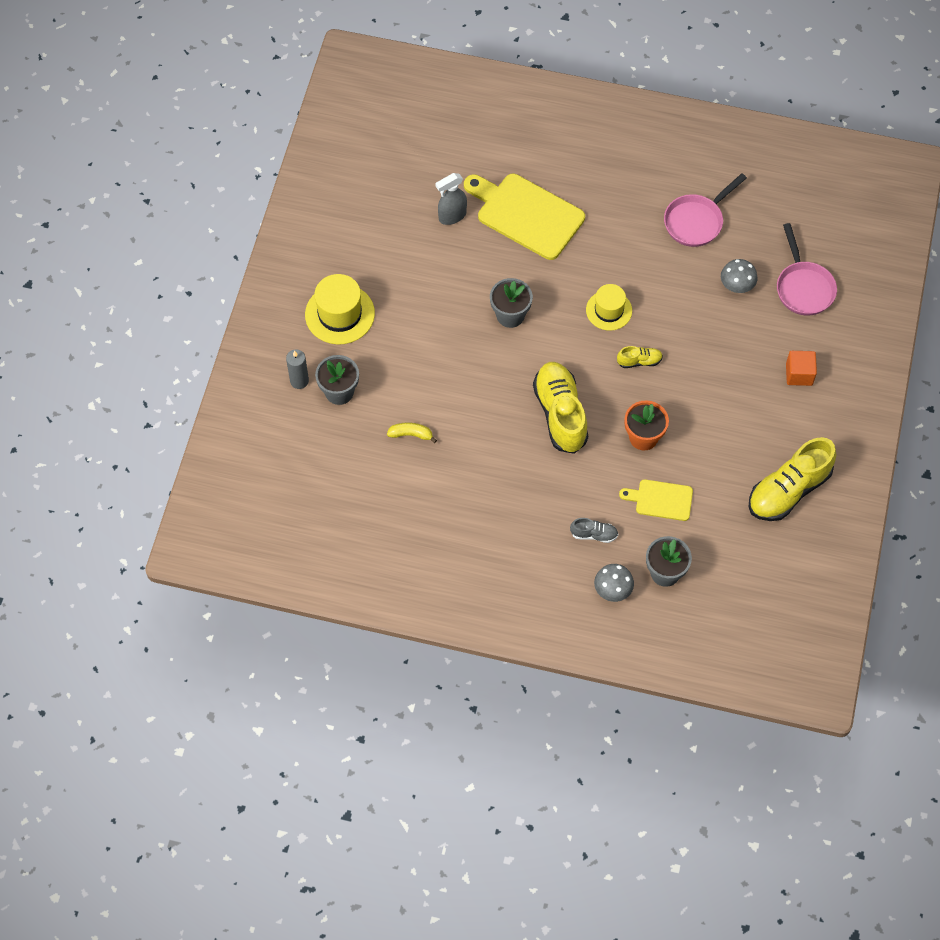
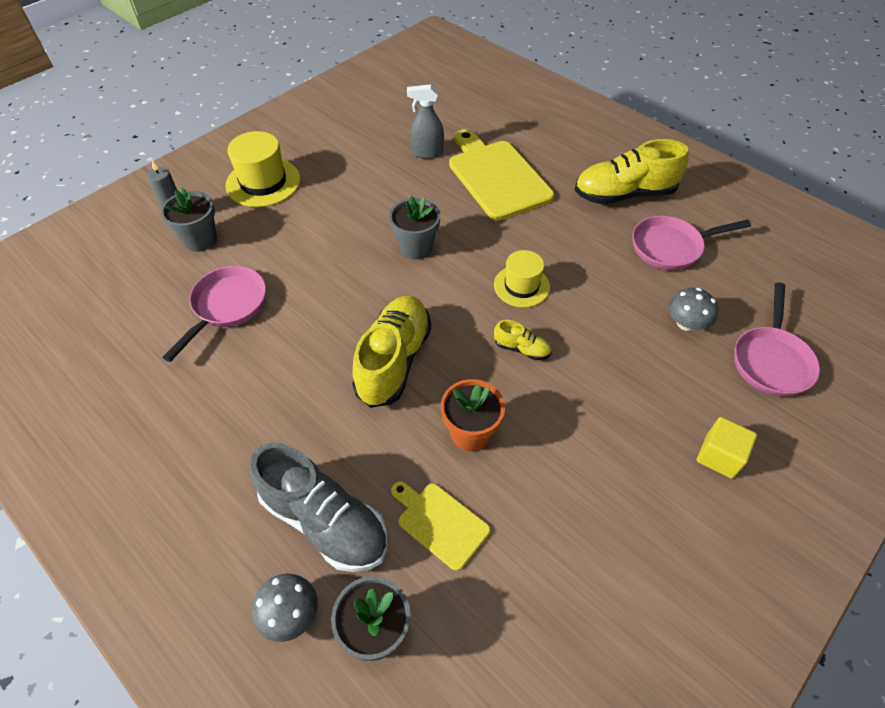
camera: 30 degrees right, 10 degrees down
(411, 434) = (227, 307): yellow banana -> pink pan
(594, 534) = (324, 521): grey shoe -> grey shoe, size x2.18
(788, 490) = (628, 608): yellow shoe -> yellow shoe (624, 194)
(799, 374) = (719, 456): orange cube -> yellow cube

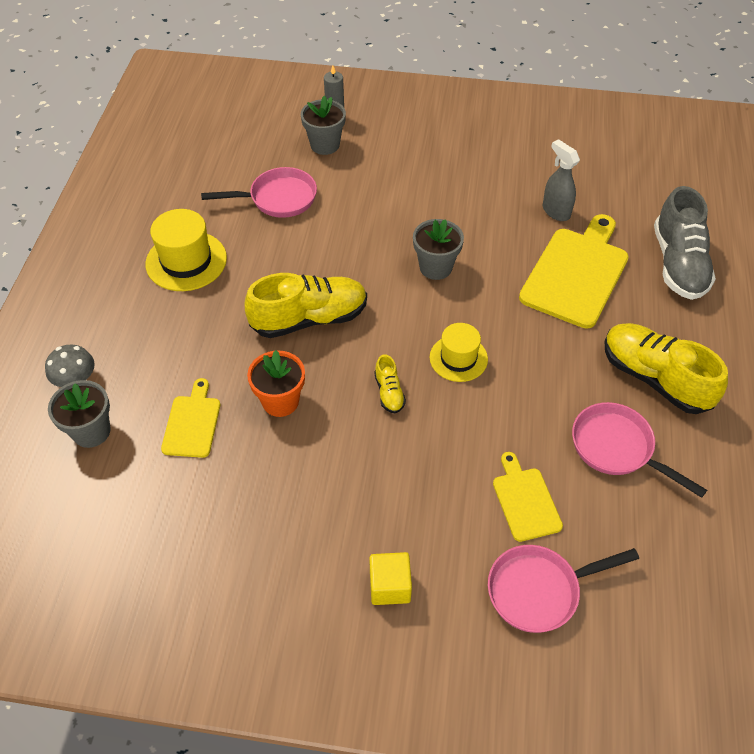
camera: 55 degrees right, 0 degrees up
(263, 182) = (415, 138): yellow hat -> yellow hat (186, 261)
(324, 521) = (149, 358): grey shoe -> grey shoe (678, 264)
(686, 323) = (525, 501): grey mushroom -> yellow cutting board

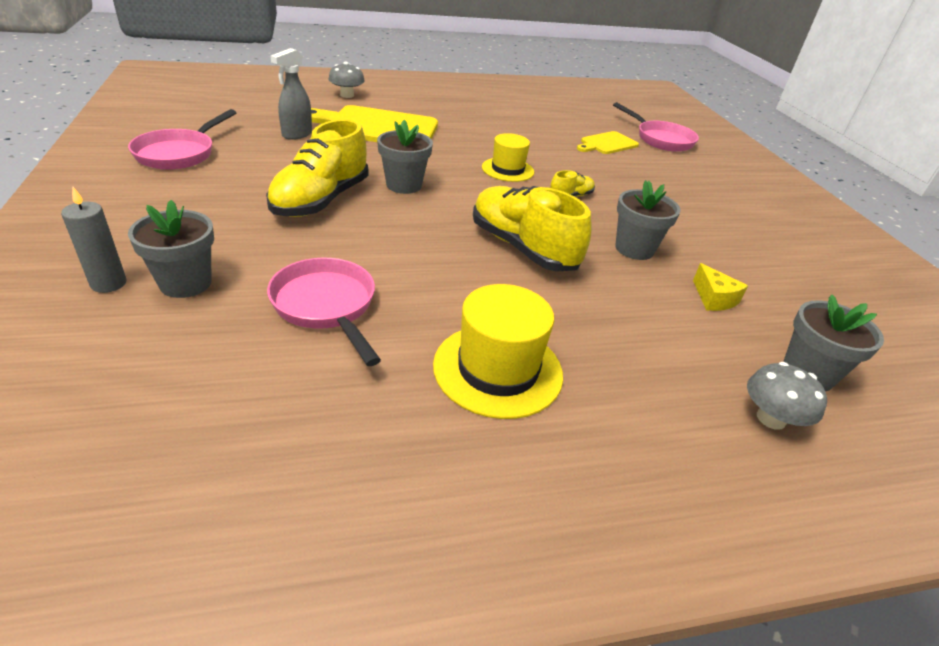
camera: 115 degrees left, 15 degrees down
(192, 423) = (713, 298): yellow cutting board -> yellow cheese
(280, 401) = (634, 249): orange flower pot -> grey flower pot
(390, 586) = (721, 183): yellow cube -> none
(617, 448) = (537, 118): pink pan -> pink pan (179, 153)
(655, 378) = (468, 106): yellow shoe -> yellow shoe (321, 200)
(678, 264) = (347, 95): grey shoe -> grey mushroom

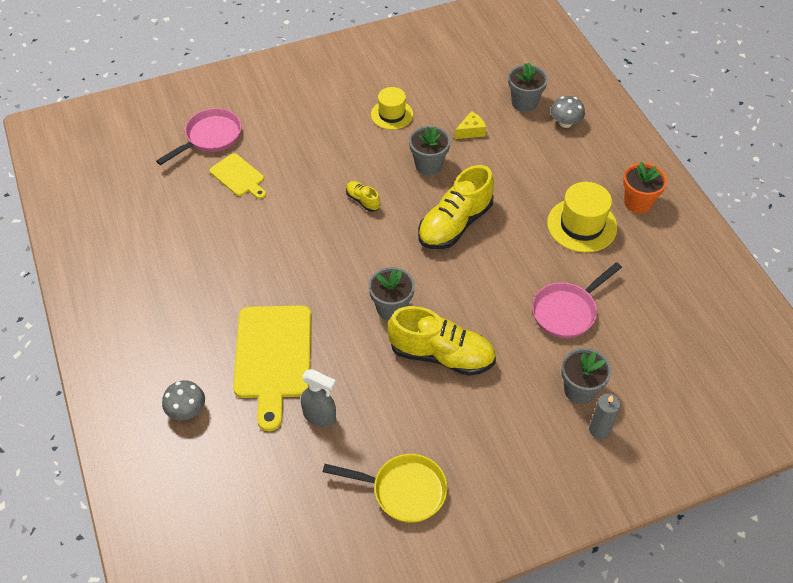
camera: 95 degrees left, 15 degrees up
(179, 153) = (403, 490): pink pan -> yellow pan
(507, 170) = (330, 244): yellow hat -> yellow hat (392, 114)
(545, 472) = (638, 203): none -> orange flower pot

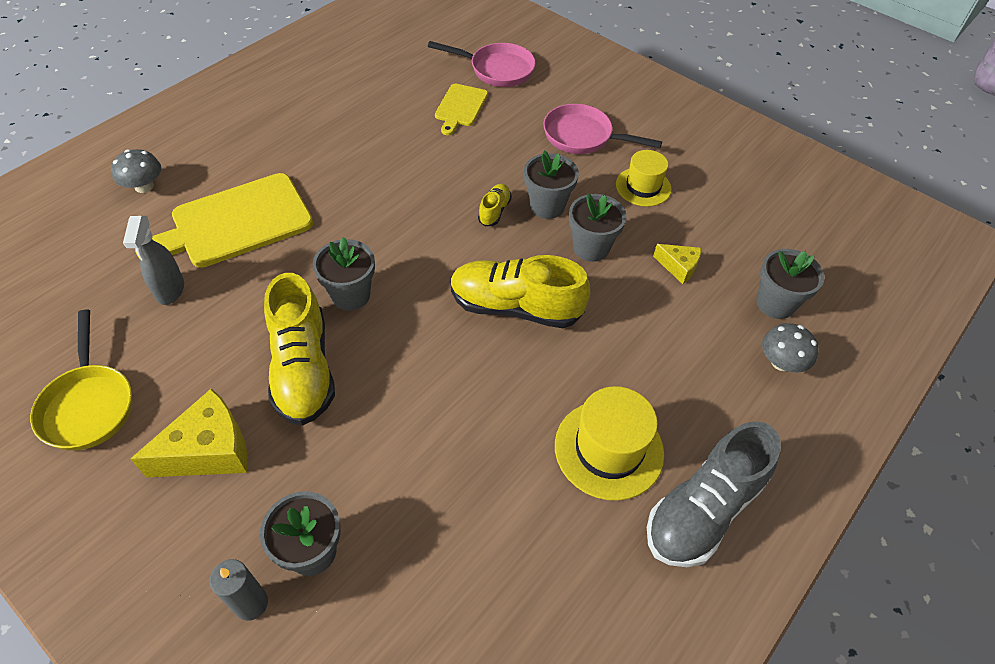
camera: 60 degrees right, 0 degrees up
(376, 171) = (547, 206): none -> grey flower pot
(480, 425) = (209, 450): none -> yellow cheese
(567, 311) = (443, 485): pink pan -> pink pan (583, 137)
(638, 203) = (703, 509): orange flower pot -> grey shoe

